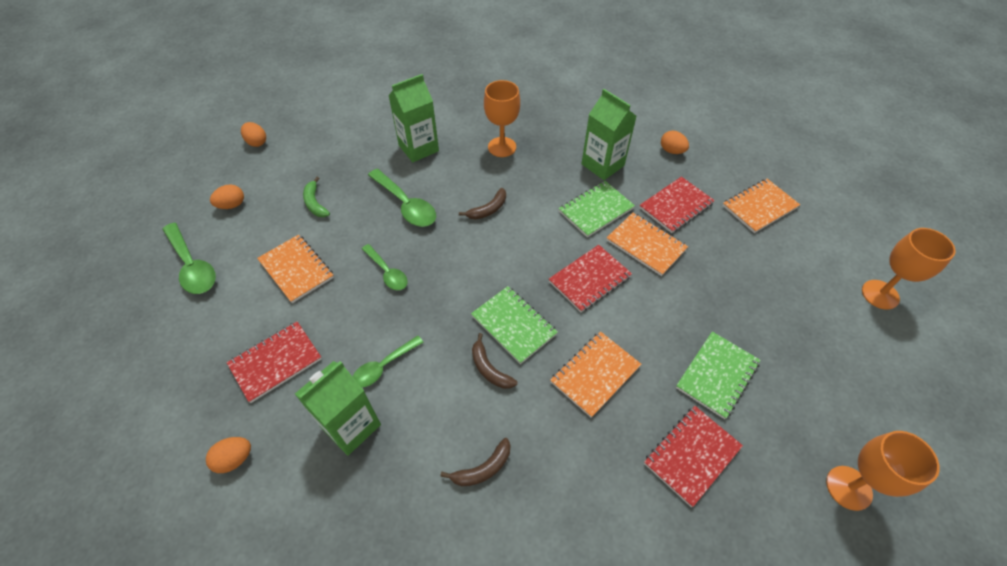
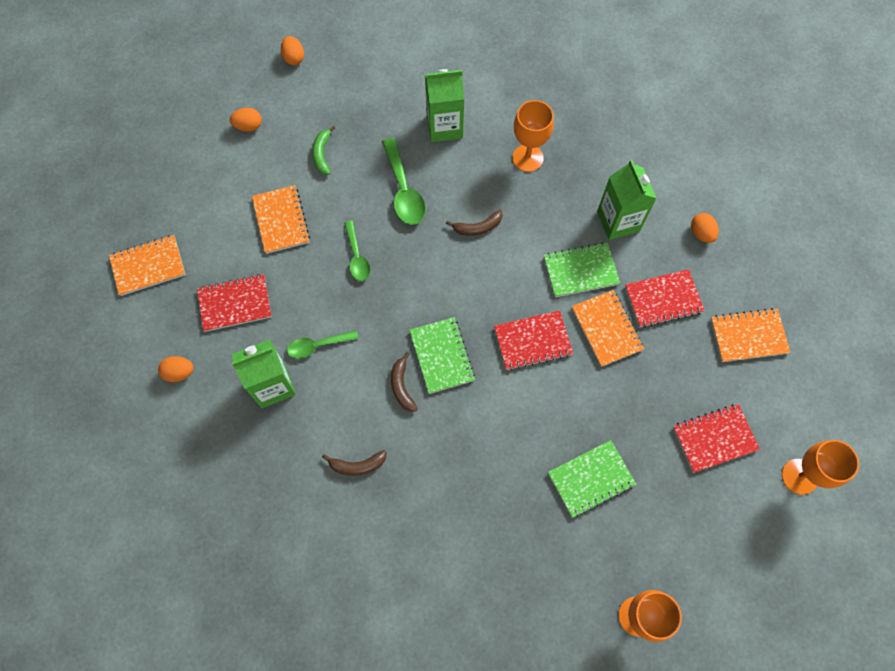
camera: 25 degrees right, 15 degrees up
(192, 266) = (196, 180): green spoon -> none
(595, 374) = (487, 431): orange notebook -> orange notebook (148, 266)
(691, 455) = (526, 532): red notebook -> red notebook (714, 438)

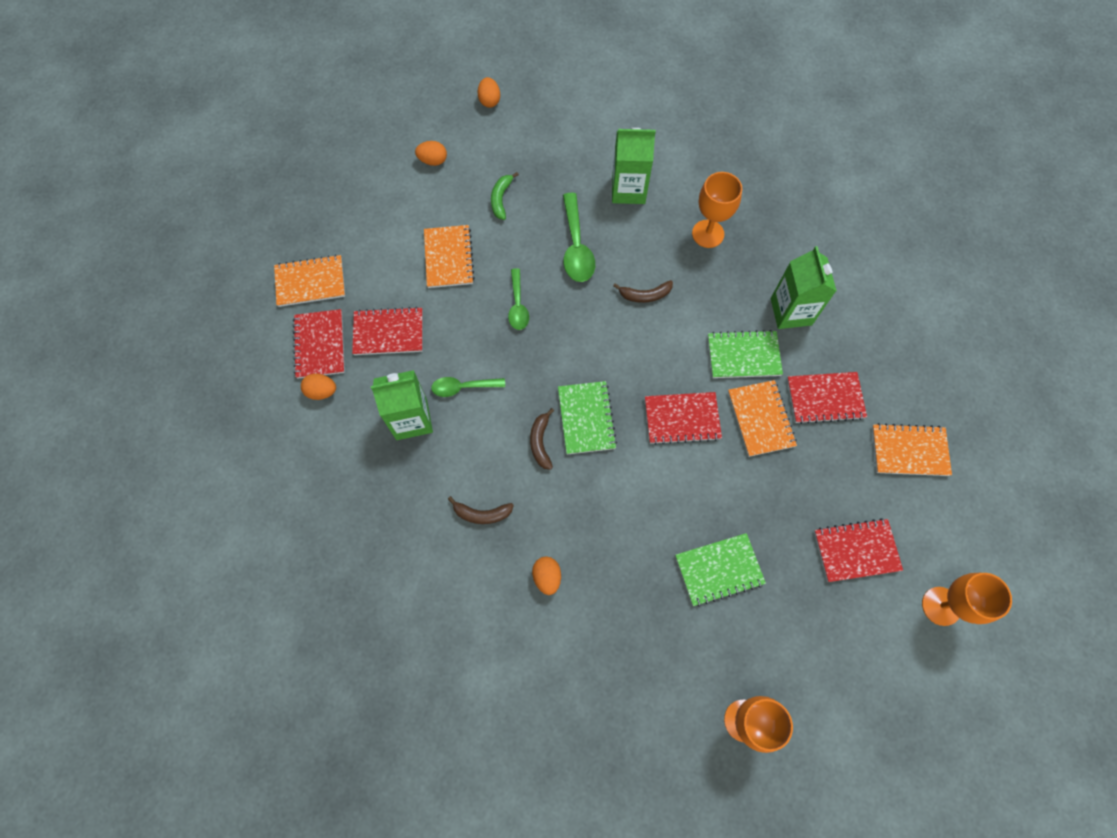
camera: 10 degrees right, 0 degrees up
(169, 327) = (320, 345): none -> red notebook
(701, 233) = (876, 337): orange egg -> orange egg (547, 577)

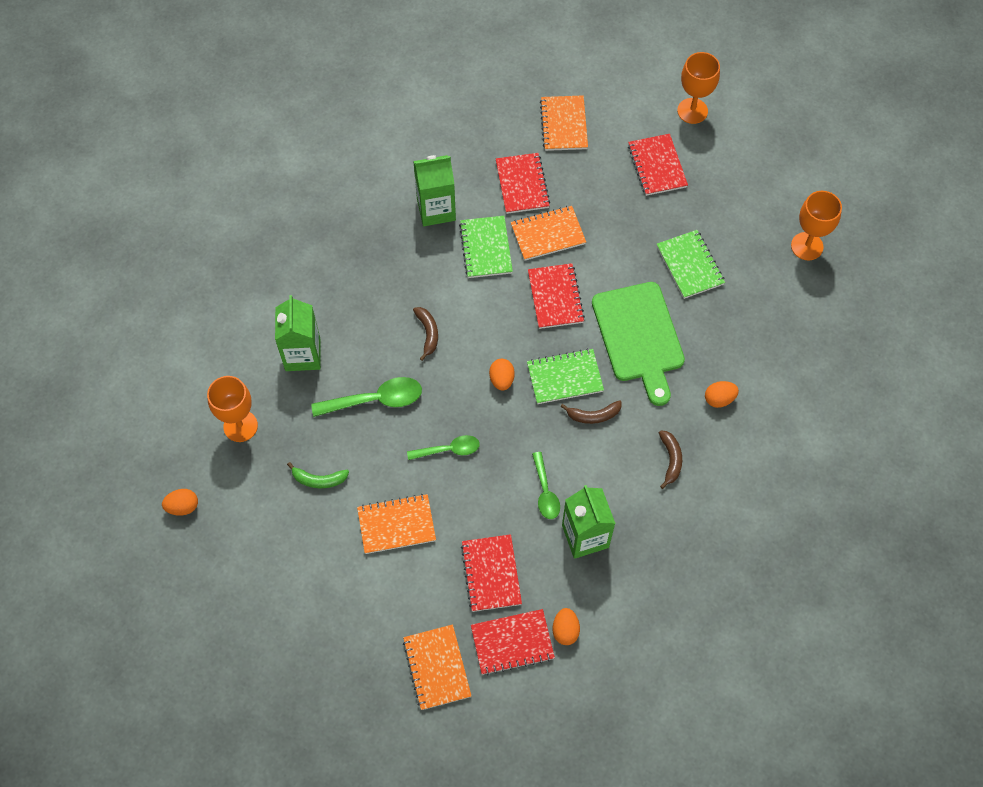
camera: 95 degrees left, 5 degrees down
(433, 161) = (269, 558): orange egg -> orange egg (501, 379)
(630, 500) = (639, 336): none -> green cutting board
(708, 234) = (353, 280): orange goblet -> orange goblet (240, 426)

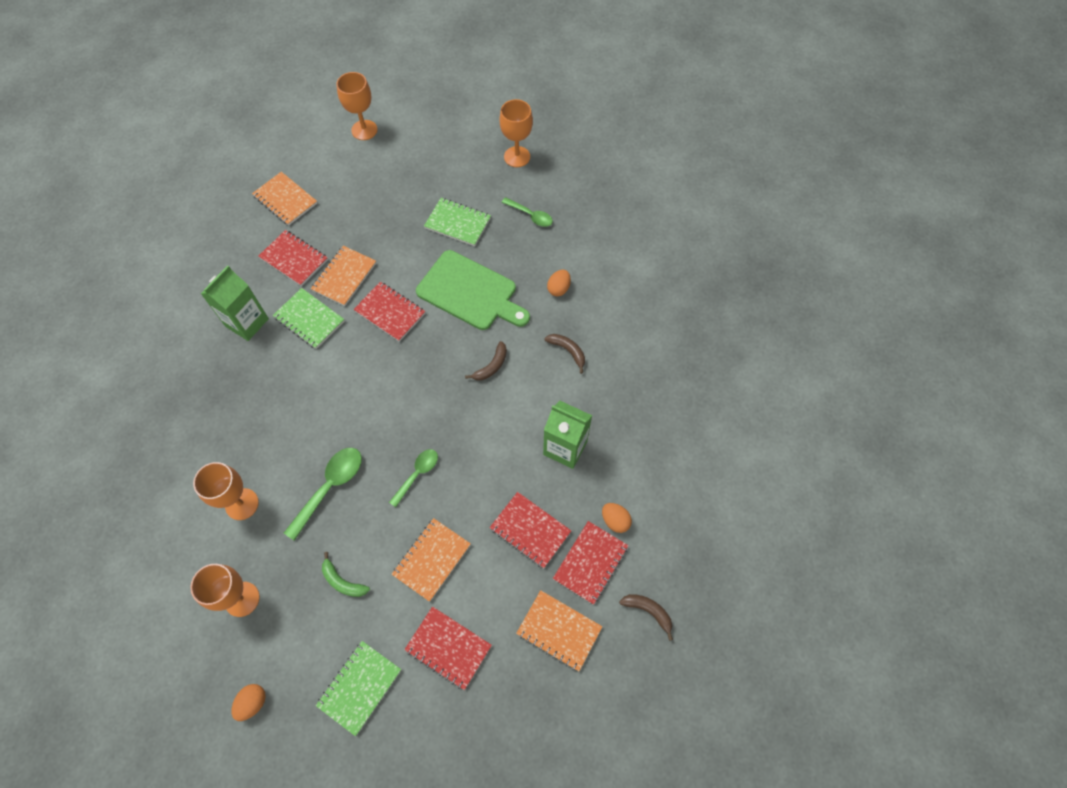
camera: 45 degrees left, 0 degrees up
(303, 354) = (242, 504): green carton -> orange goblet
(319, 480) = (343, 581): green banana -> green banana turned 75 degrees clockwise
(428, 333) = (323, 409): brown banana -> brown banana (648, 611)
(501, 379) = (407, 396): orange egg -> none
(545, 492) = (510, 443): green spoon -> green spoon (531, 216)
(565, 377) = (448, 358): green notebook -> green notebook (360, 687)
(657, 166) = (375, 179): red notebook -> red notebook (448, 648)

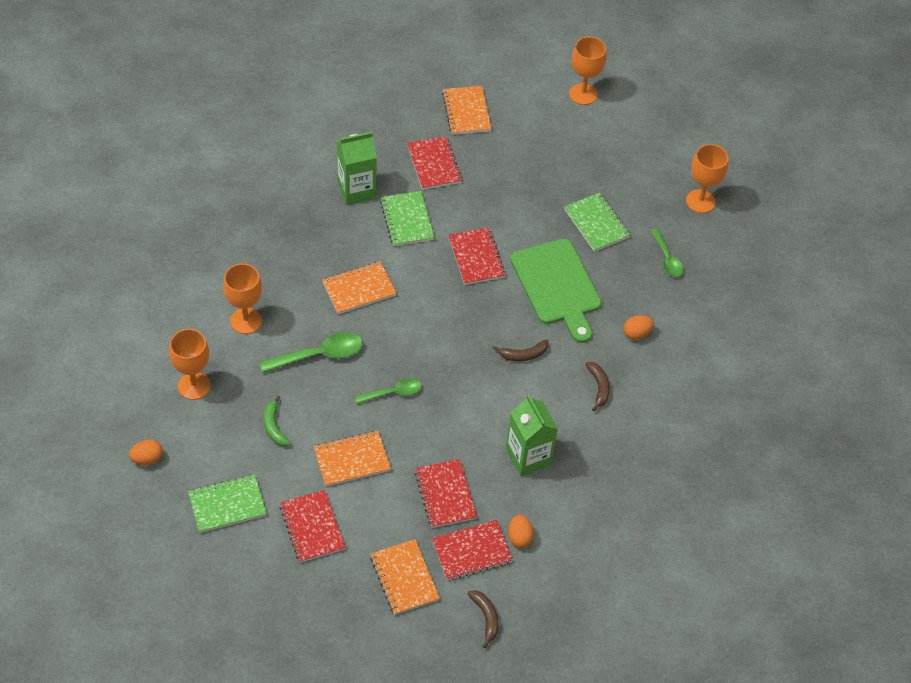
camera: 35 degrees right, 10 degrees down
(344, 277) = (463, 205): orange notebook -> orange notebook (359, 289)

